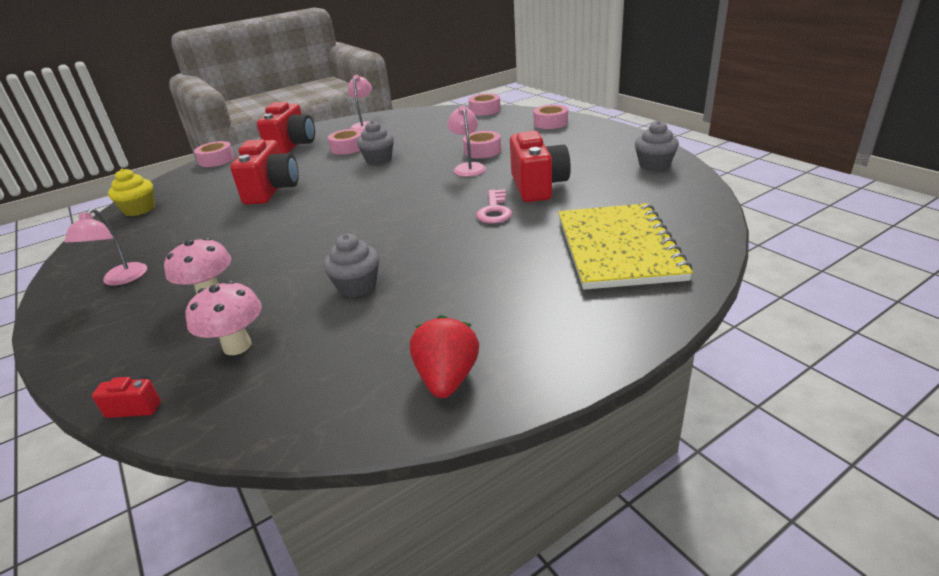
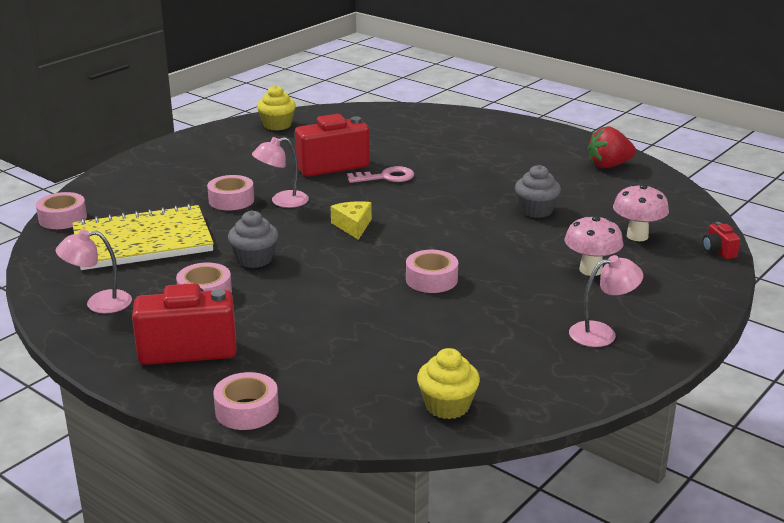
camera: 110 degrees left, 5 degrees down
(272, 190) = (362, 311): red camera -> none
(401, 192) = (353, 226): none -> yellow cheese
(550, 123) = (139, 173): pink tape -> pink tape (431, 279)
(618, 248) = (435, 132): yellow notebook -> yellow notebook (142, 241)
(654, 165) = (277, 125): grey cupcake -> yellow cupcake

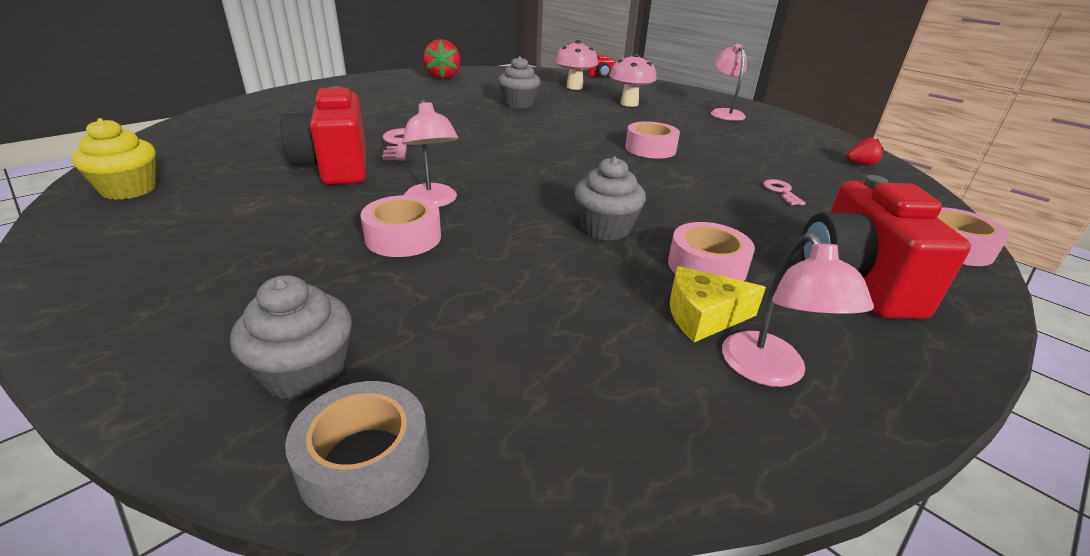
camera: 85 degrees left, 5 degrees up
(62, 218) = (365, 461): pink tape -> grey tape
(112, 199) = (305, 373): none -> grey cupcake
(142, 241) = (530, 325): yellow notebook -> none
(345, 340) = (781, 191): none -> pink key
(353, 226) = (525, 169): yellow cheese -> yellow cheese (703, 316)
(447, 406) = (860, 164): yellow cupcake -> red strawberry

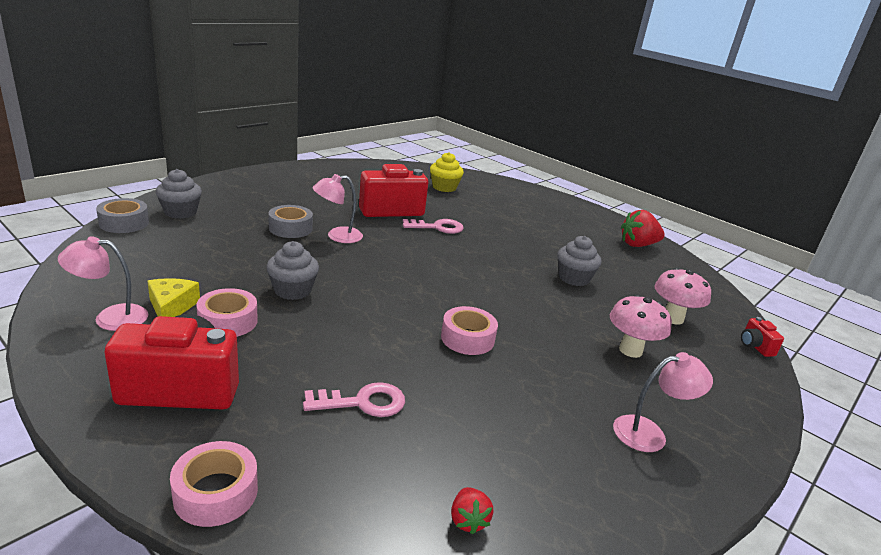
camera: 85 degrees right, 5 degrees down
(129, 189) = (352, 170): yellow cupcake -> yellow cupcake (444, 187)
(403, 237) = (290, 228): pink tape -> grey tape
(781, 191) = (362, 402): pink key -> pink key, size x1.63

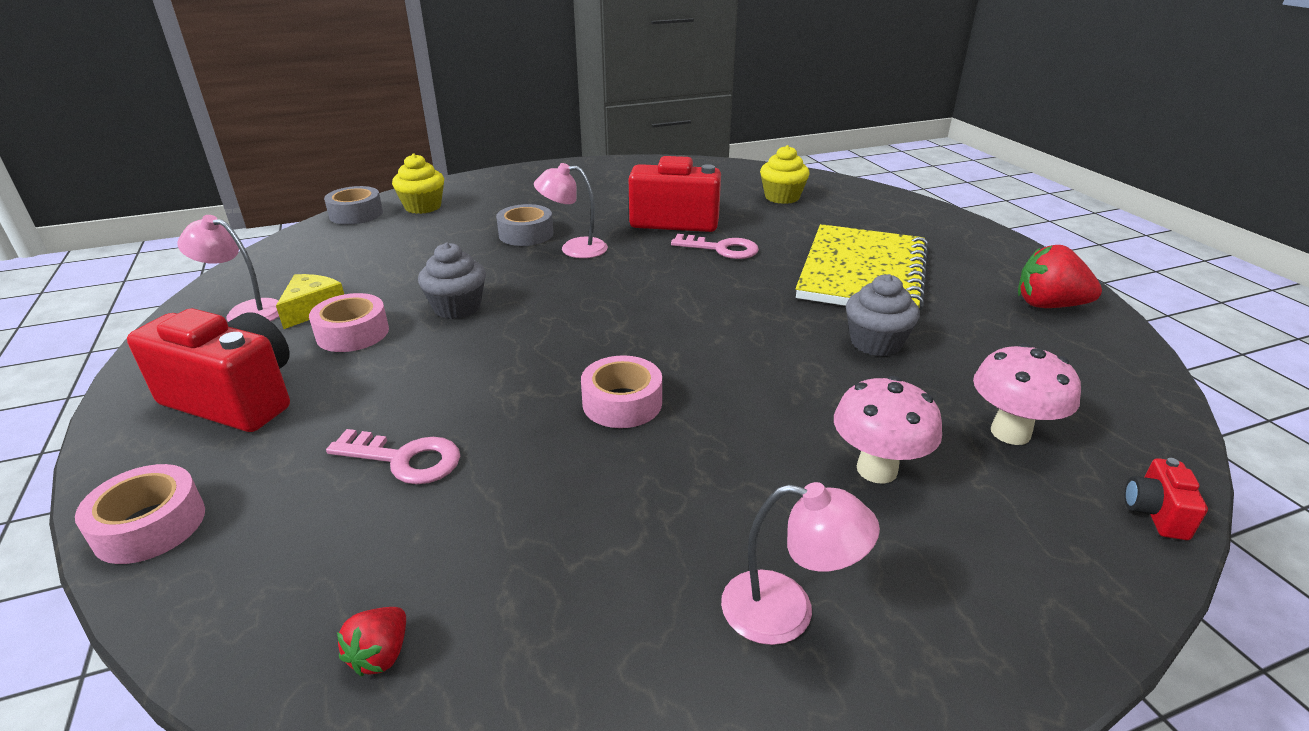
camera: 30 degrees right, 5 degrees up
(180, 212) = (423, 207): grey cupcake -> yellow cupcake
(532, 235) = (862, 273): none -> yellow notebook

